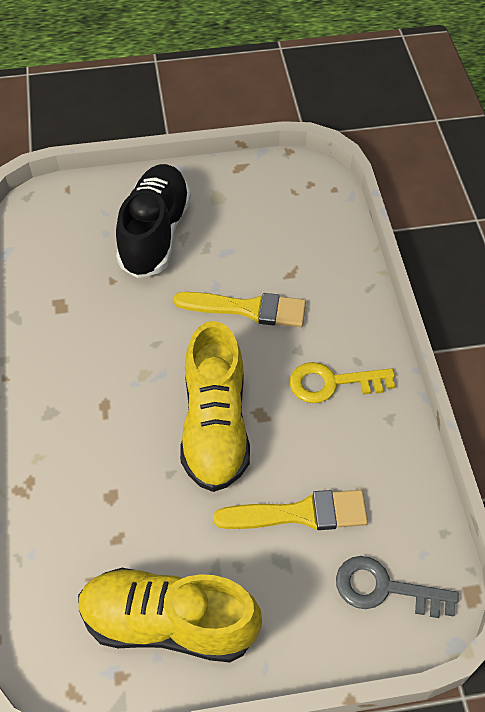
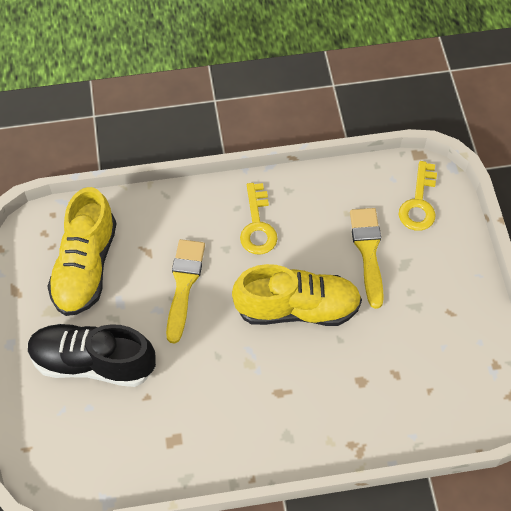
camera: 90 degrees left, 5 degrees up
(169, 622) = (455, 335): yellow shoe -> yellow shoe (85, 266)
(385, 588) = (419, 203): grey key -> yellow key

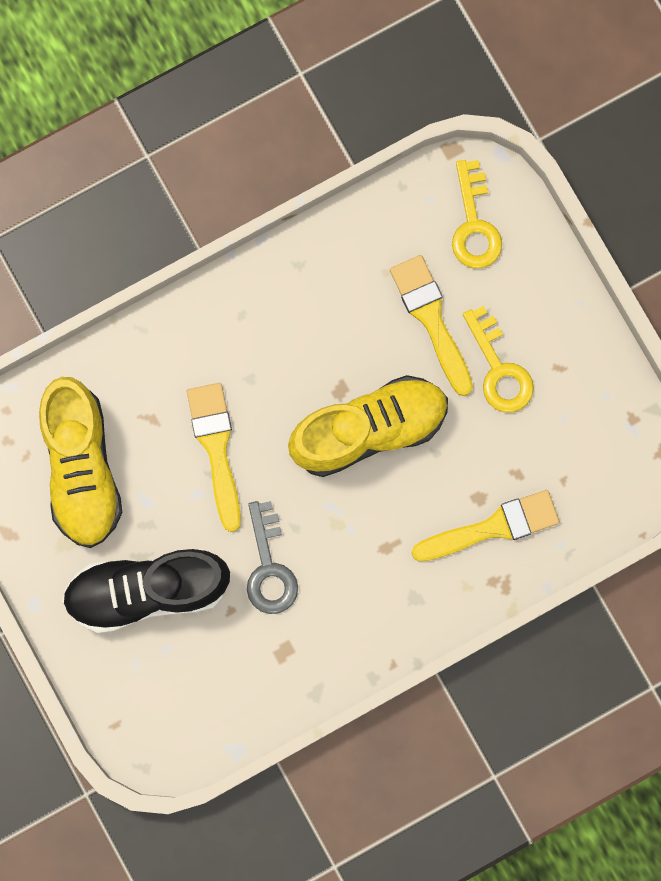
camera: 20 degrees left, 20 degrees up
(188, 376) = (269, 567): none -> grey key
(257, 225) = (278, 331): yellow key -> yellow key (499, 368)
(365, 405) = (493, 527): none -> yellow brush

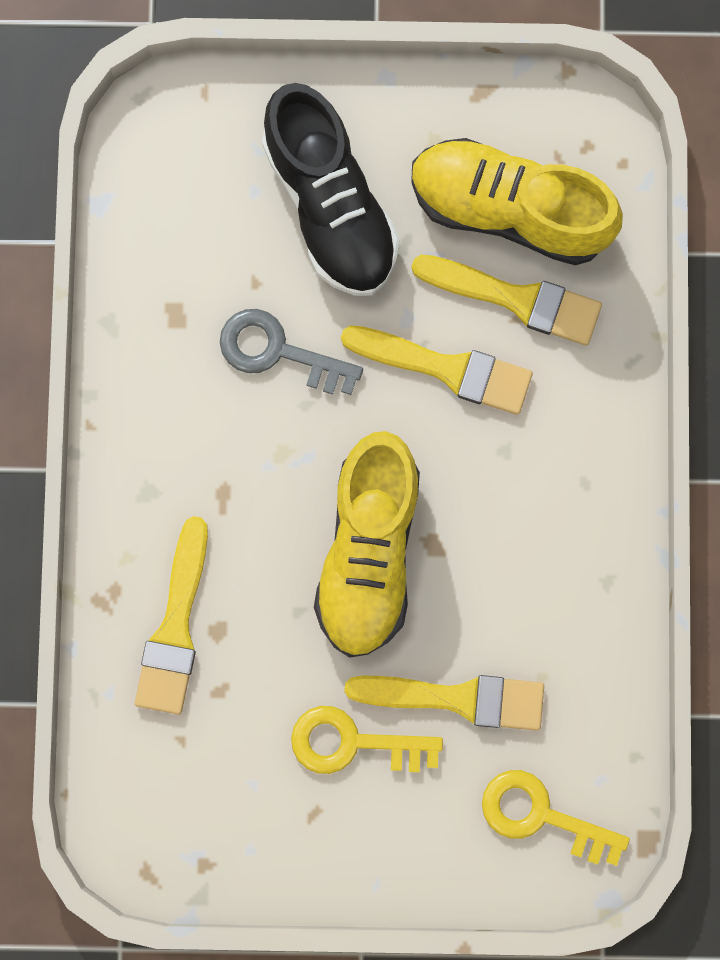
camera: 120 degrees right, 0 degrees up
(141, 429) = (516, 299): none -> yellow brush
(147, 591) = (330, 205): black shoe -> black shoe turned 135 degrees clockwise

